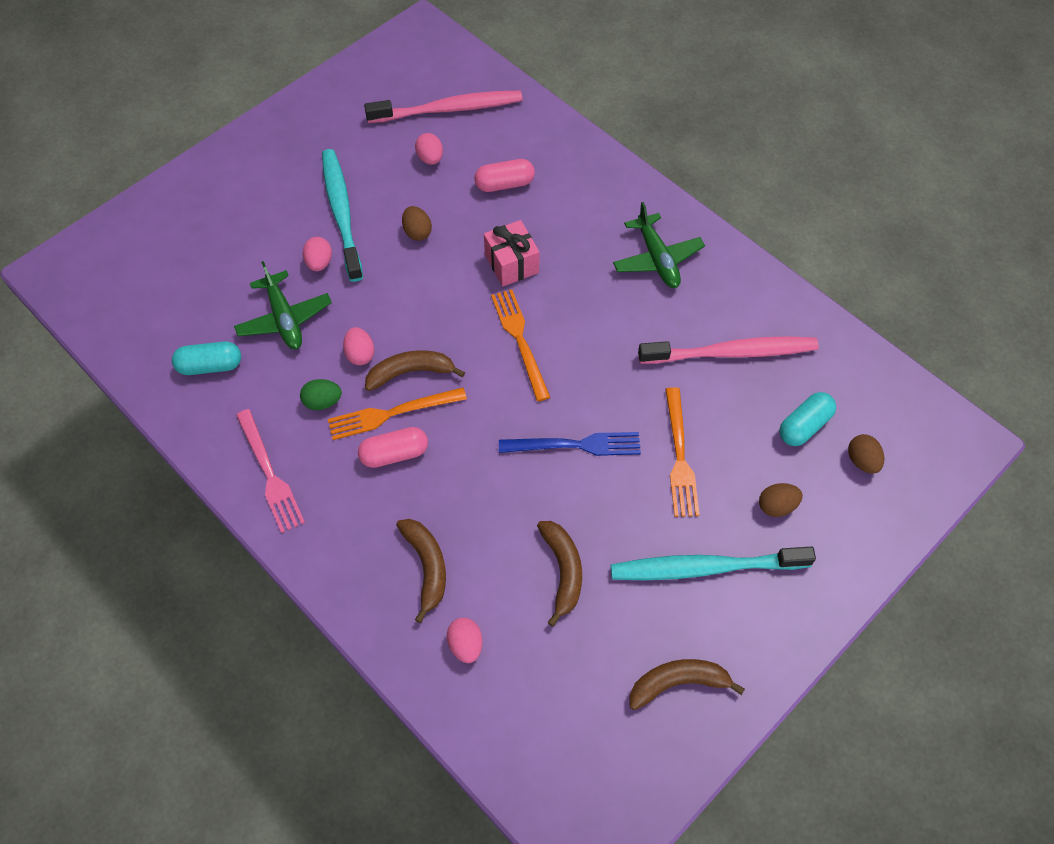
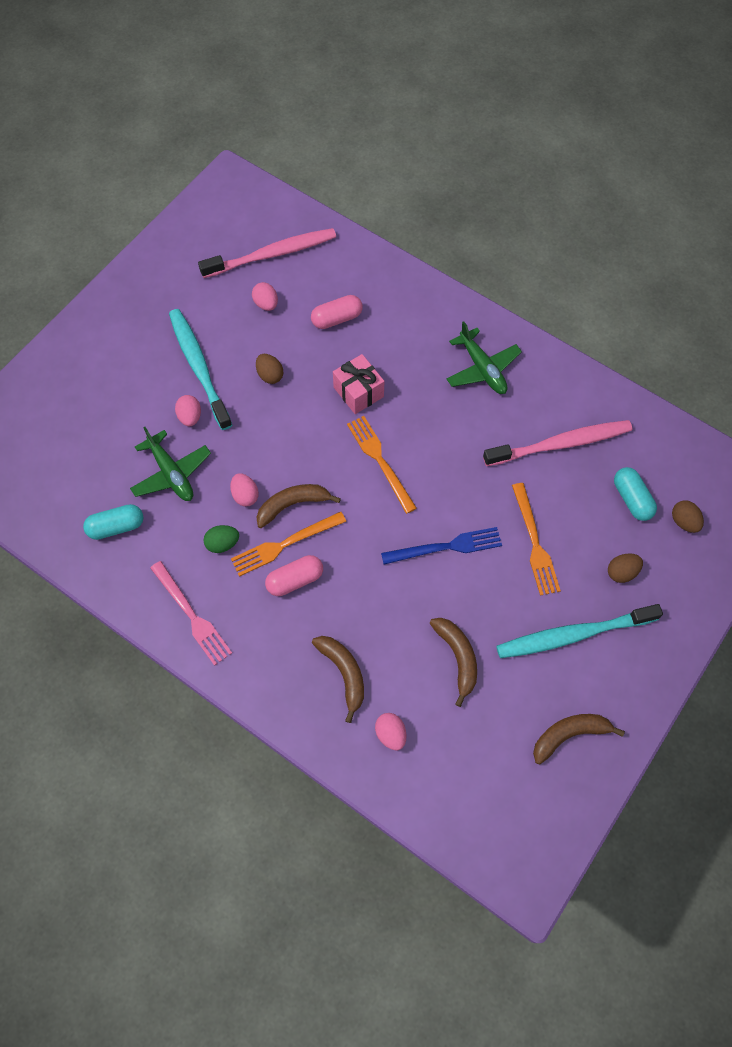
camera: 10 degrees left, 5 degrees up
(804, 426) = (631, 499): turquoise capsule -> turquoise capsule turned 60 degrees counterclockwise

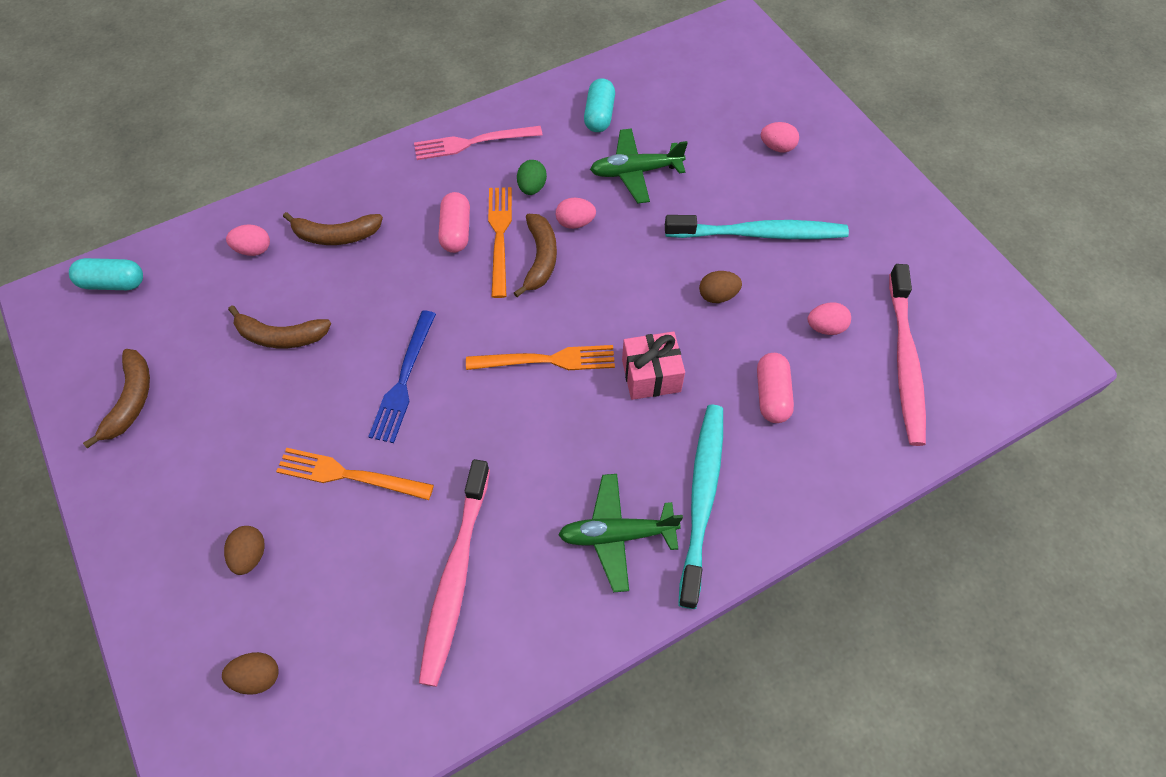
camera: 115 degrees right, 5 degrees down
(190, 417) = (697, 206): pink egg -> pink egg (777, 147)
(573, 635) = (222, 459): turquoise toothbrush -> turquoise toothbrush (702, 498)
(631, 499) = (329, 625): turquoise capsule -> turquoise capsule (113, 283)

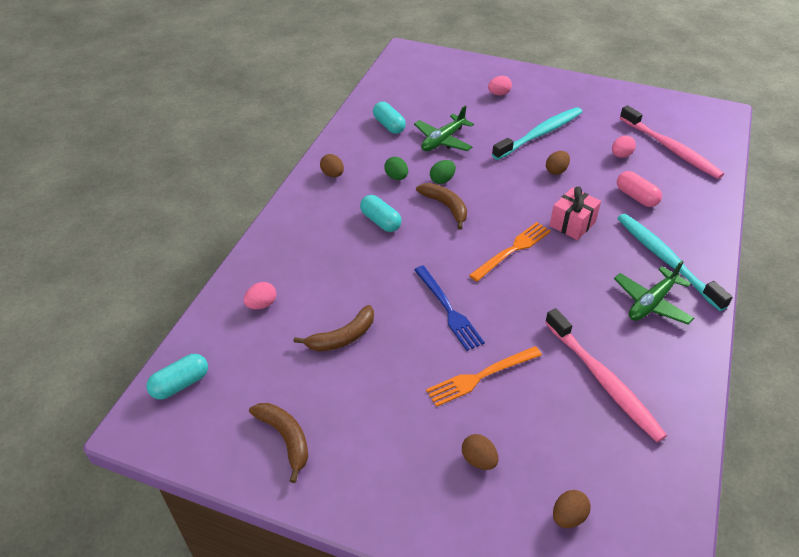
camera: 40 degrees left, 15 degrees down
(336, 235) = (308, 265): brown banana -> none
(456, 231) = (380, 221): pink capsule -> turquoise capsule
(473, 142) = (332, 174): pink fork -> brown egg
(500, 236) = (409, 209): orange fork -> none
(575, 222) = (442, 180): pink egg -> green egg

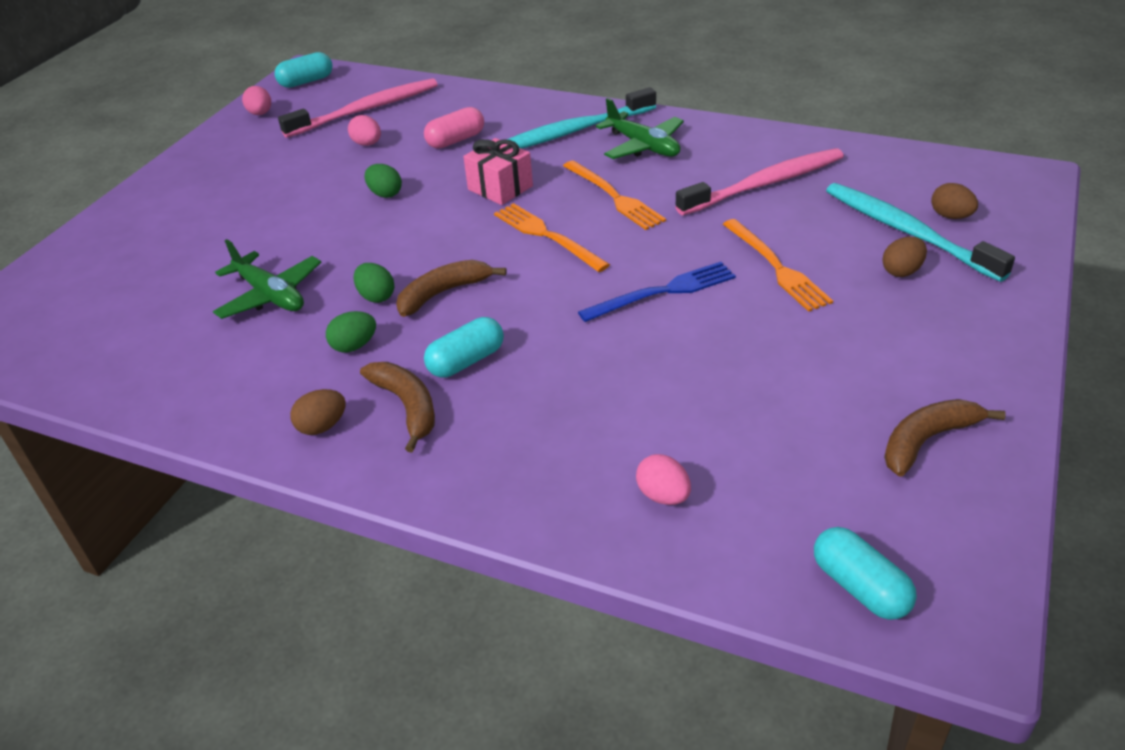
camera: 85 degrees left, 5 degrees down
(342, 337) = (726, 393): brown banana -> brown banana (407, 407)
(389, 125) = (197, 358): turquoise capsule -> turquoise capsule (306, 81)
(499, 94) = (165, 236): pink egg -> pink egg (260, 114)
(540, 134) = (293, 203): turquoise toothbrush -> turquoise toothbrush (907, 232)
(556, 171) = (385, 194): brown egg -> green egg
(569, 285) = (614, 197): none -> orange fork

